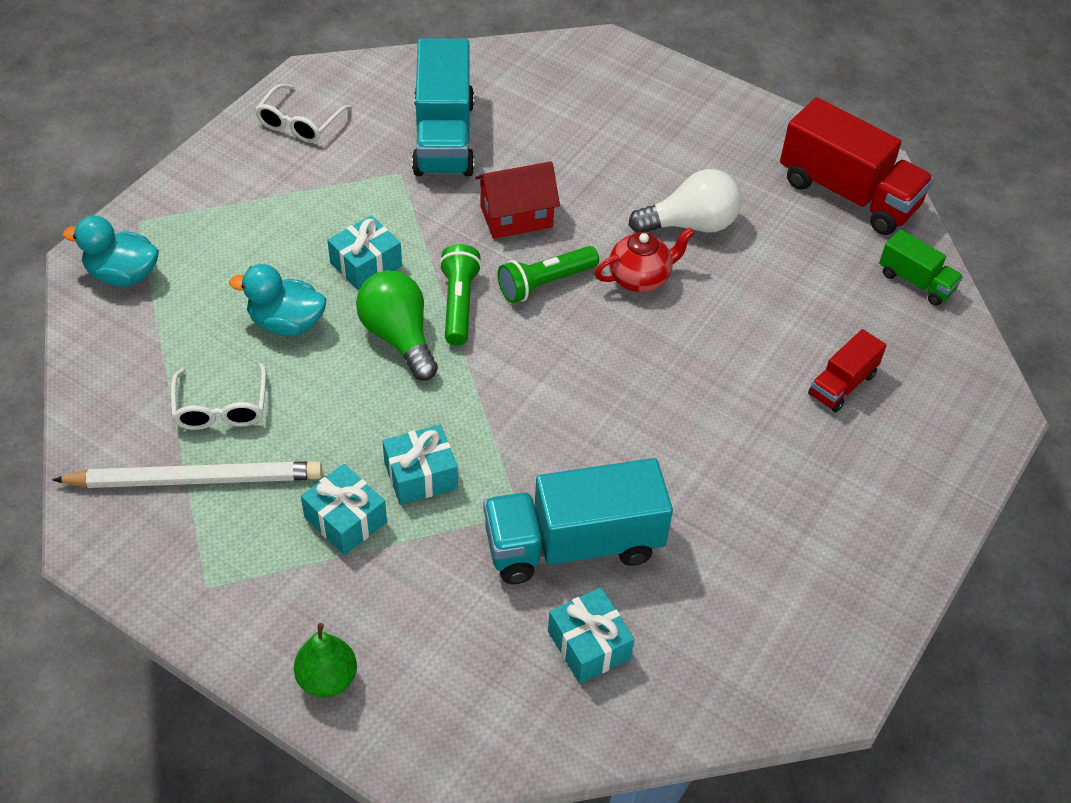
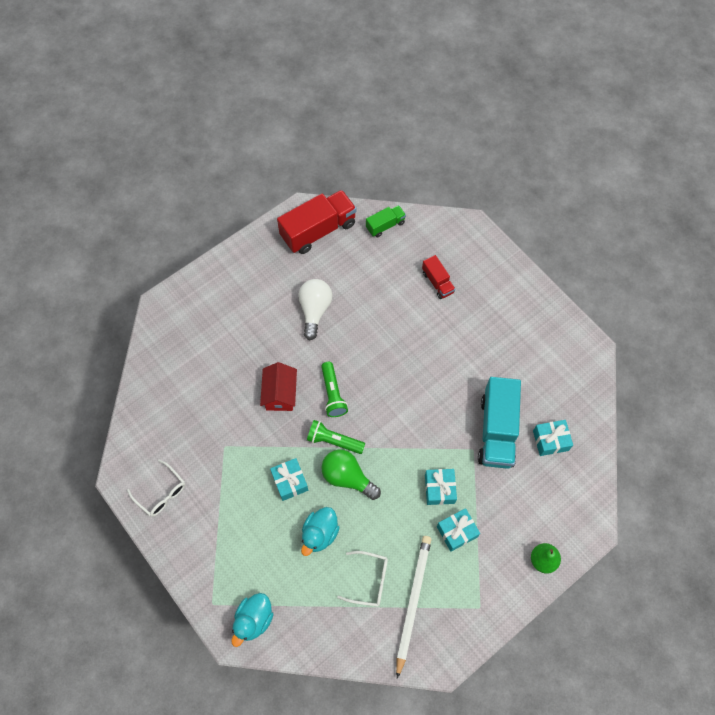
camera: 70 degrees left, 15 degrees up
(399, 337) = (347, 477): green light bulb -> green light bulb turned 45 degrees clockwise
(444, 137) = (204, 414): turquoise truck -> none
(640, 278) = (344, 347): red teapot -> none

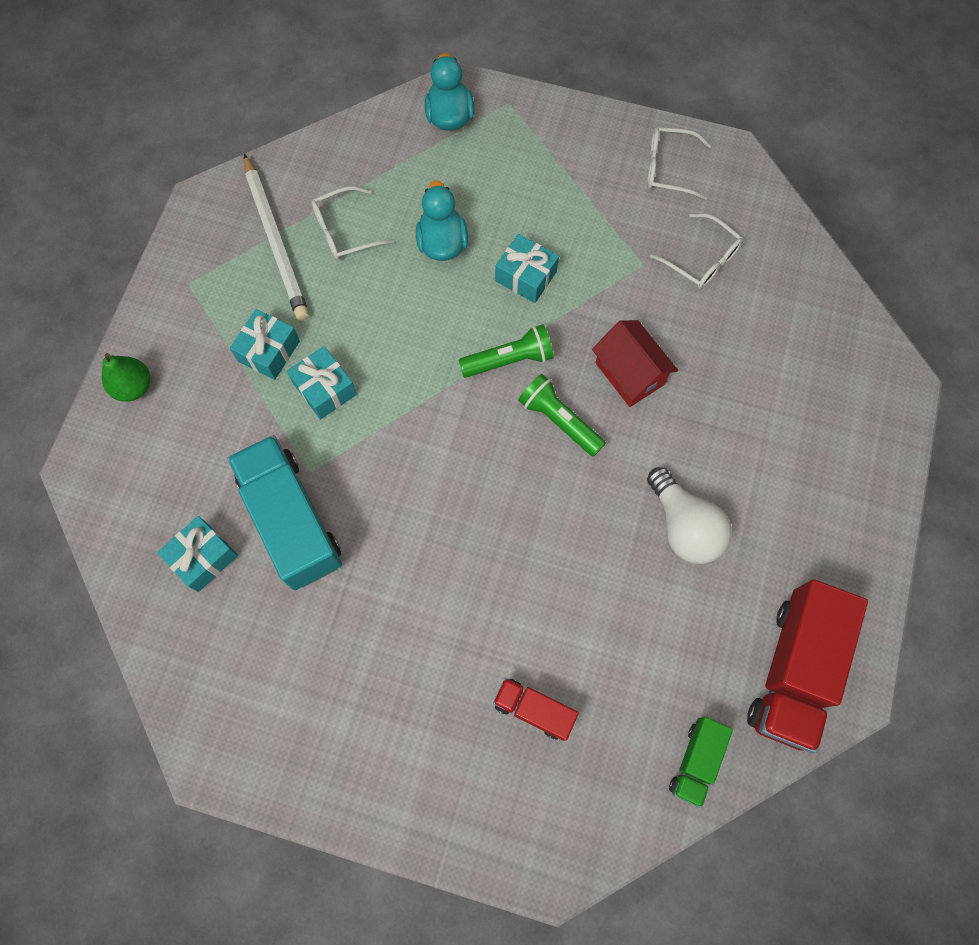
camera: 145 degrees right, 5 degrees up
(192, 428) = (701, 259): none -> white glasses
(347, 477) = (457, 327): green light bulb -> none

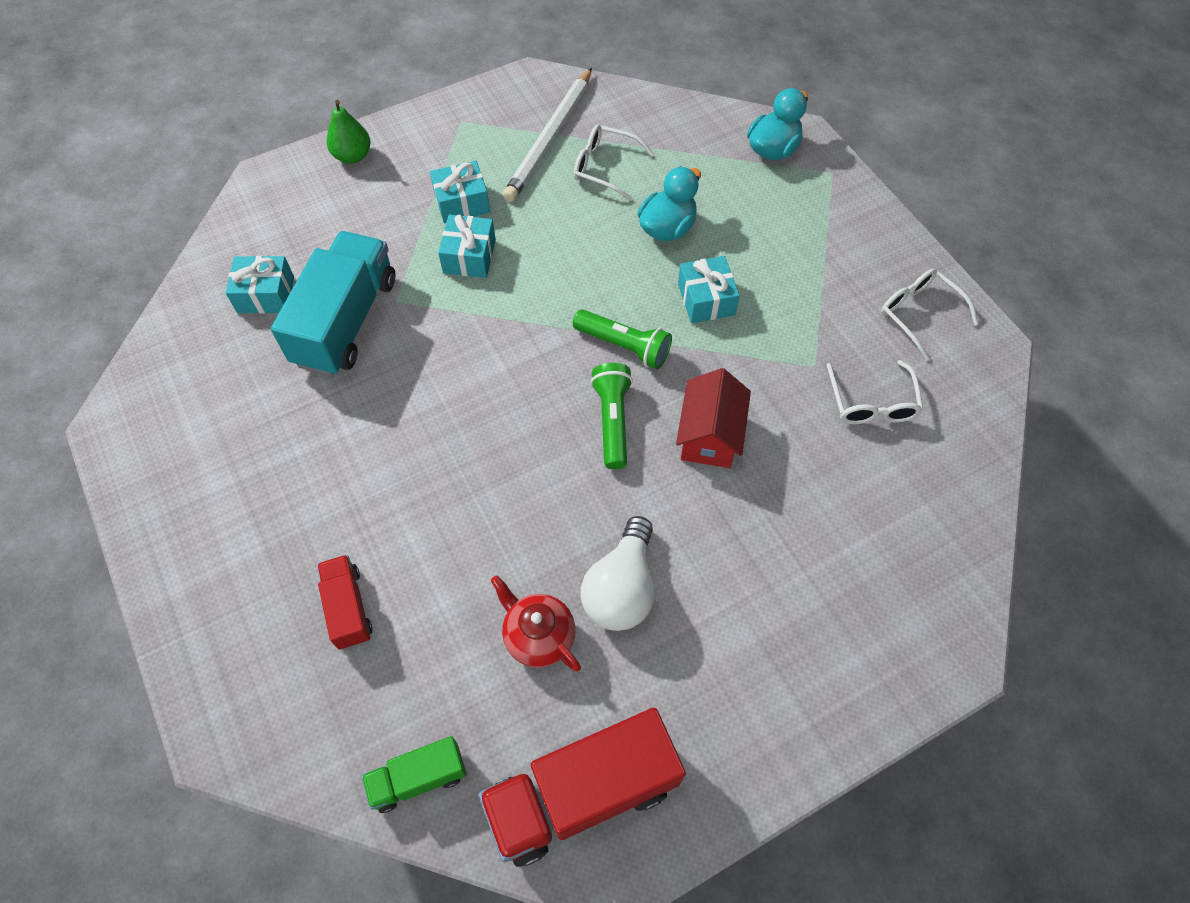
camera: 45 degrees right, 10 degrees down
(668, 606) = (538, 636): none -> red teapot

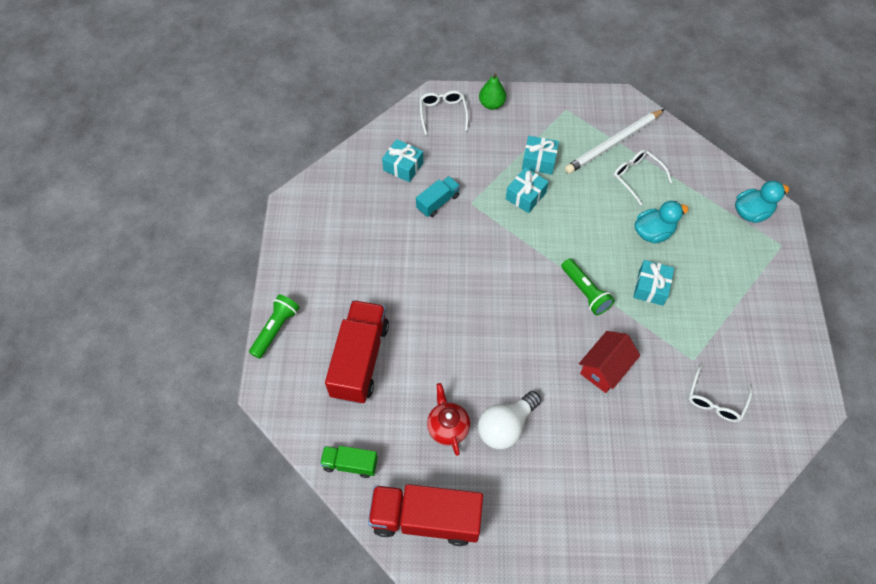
camera: 30 degrees right, 0 degrees up
(346, 321) = (438, 202): turquoise truck -> turquoise truck, size x0.52
(348, 608) = (360, 360): red truck -> red truck, size x1.93
(612, 421) = (553, 332): green flashlight -> green flashlight (275, 329)
(919, 314) = (781, 361): white glasses -> white glasses (443, 113)

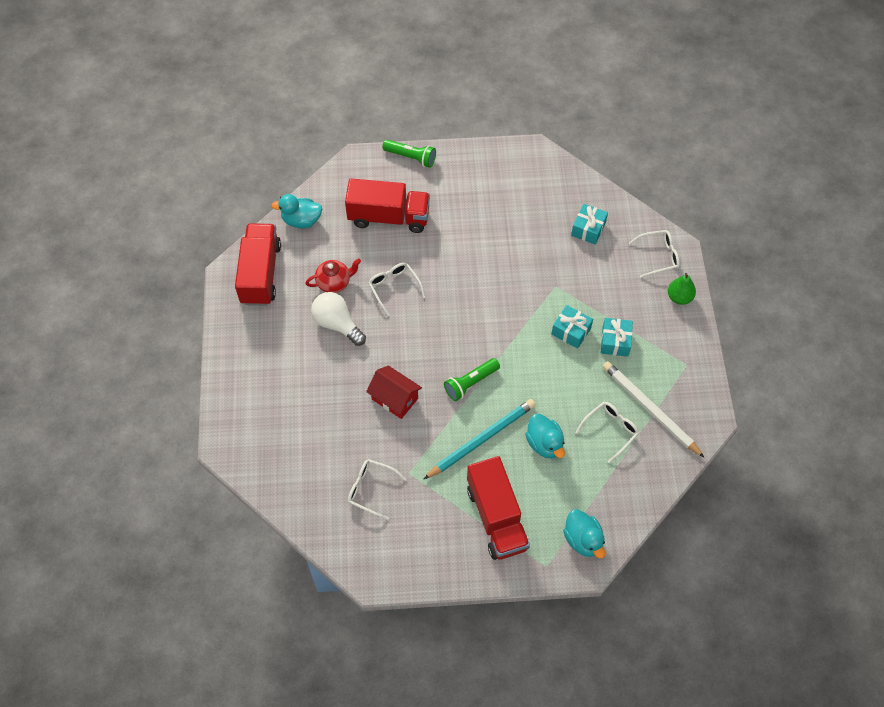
camera: 85 degrees right, 0 degrees up
(350, 464) = (301, 220): green truck -> turquoise duck
(438, 202) = (552, 260): turquoise truck -> none
(460, 360) = (394, 288): none -> white glasses
(651, 287) = (481, 439): turquoise gift -> turquoise pencil
(736, 282) = (496, 518): none -> red truck

